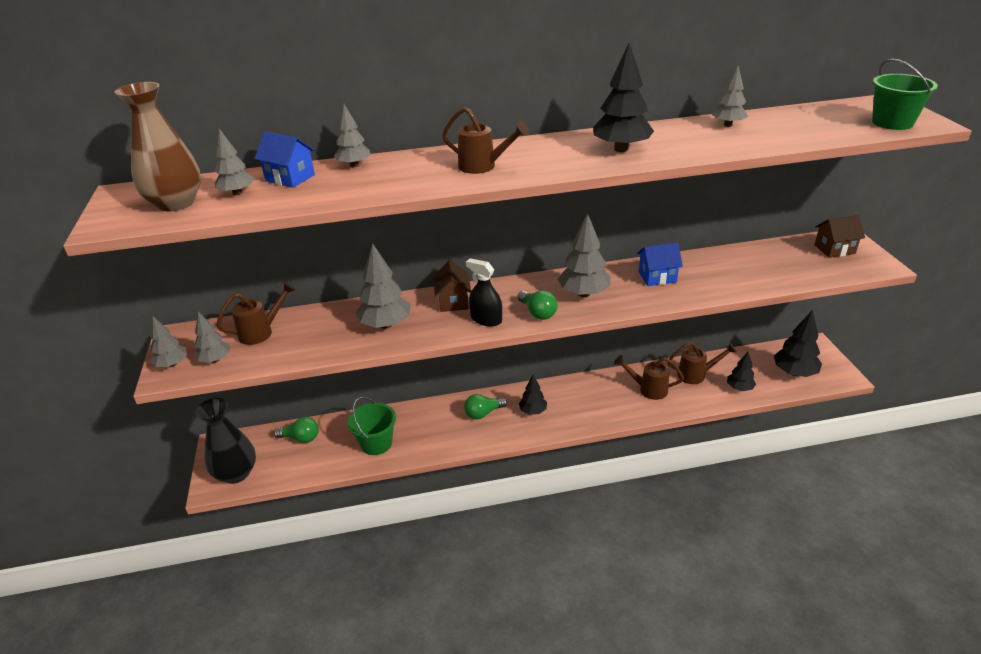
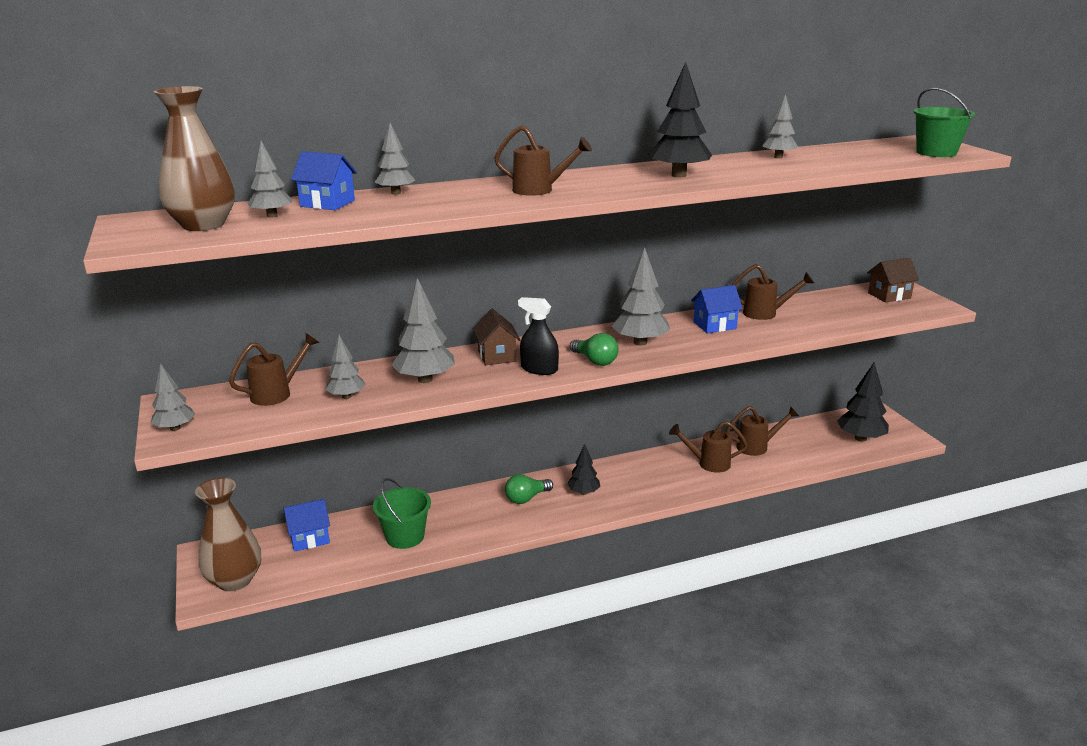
camera: 10 degrees left, 10 degrees down
(215, 360) = (228, 421): grey tree -> grey tree (346, 396)
(236, 473) = (234, 580): black vase -> brown vase
(301, 438) = (309, 538): green light bulb -> blue house
(709, 265) = (766, 313): none -> brown watering can
(739, 388) = (806, 456): black tree -> none

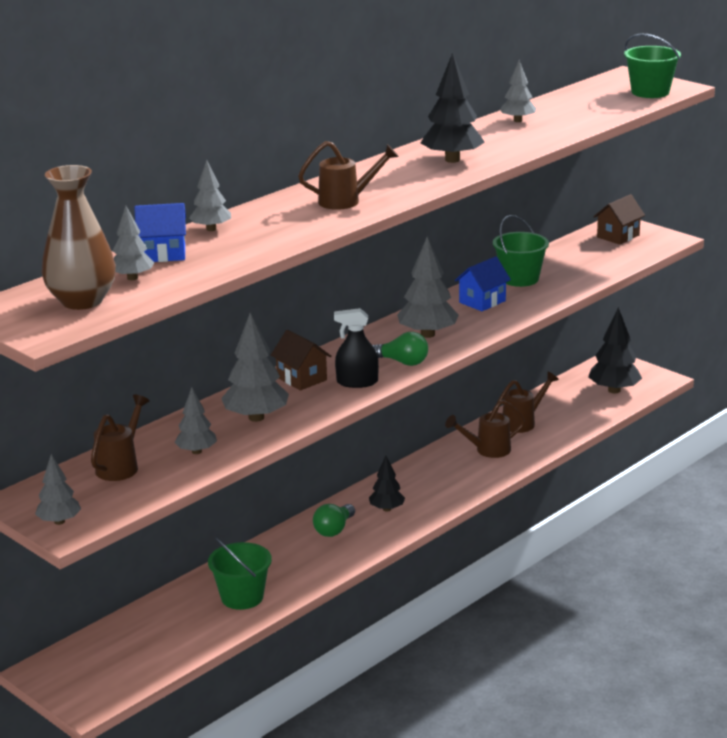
camera: 25 degrees left, 0 degrees up
(234, 580) = (103, 684): brown vase -> none
(309, 538) = (142, 627): blue house -> none
(766, 313) = (520, 279): brown watering can -> green bucket

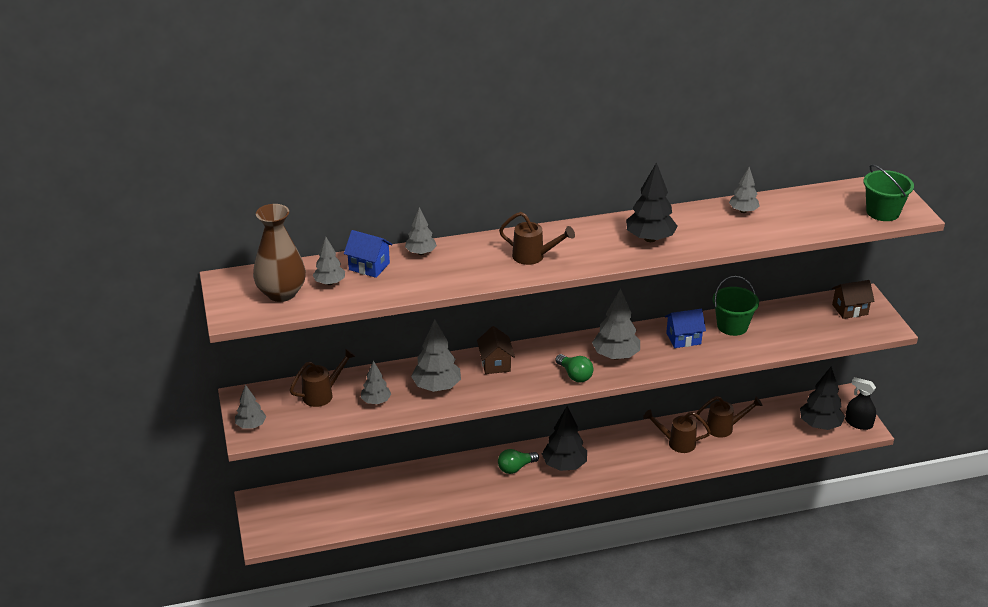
camera: 30 degrees right, 10 degrees up
(242, 597) = (414, 498): green bucket -> none
(357, 382) = (528, 381): black spray bottle -> black spray bottle (858, 423)
(387, 509) = (564, 465): black tree -> black tree, size x1.65

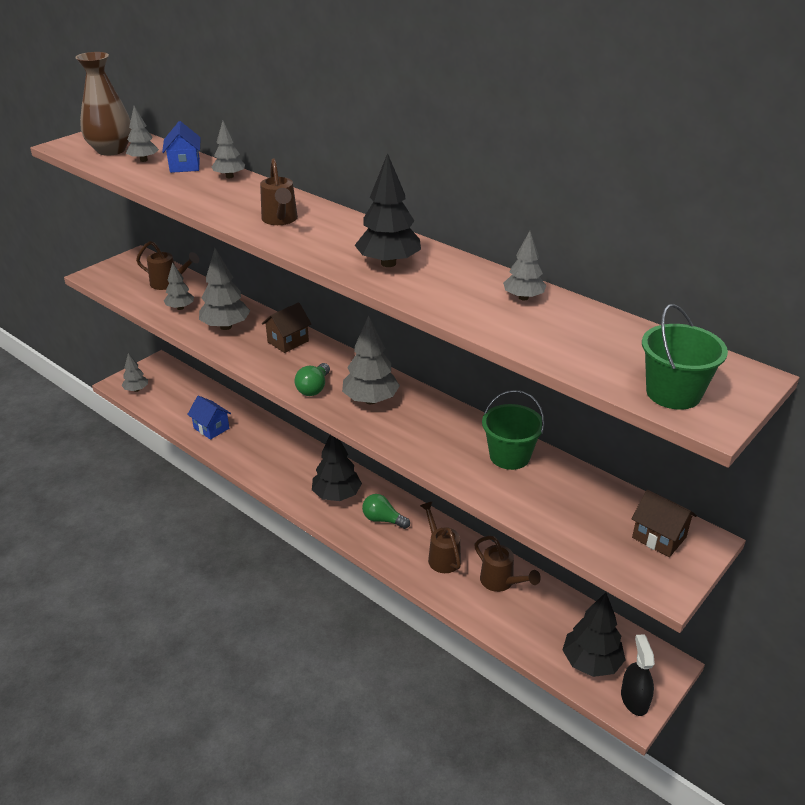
camera: 55 degrees right, 0 degrees up
(251, 425) = (105, 272): grey tree -> grey tree (136, 390)
(515, 468) = (307, 468): green light bulb -> green light bulb (383, 519)
(683, 338) = (447, 431): blue house -> blue house (211, 428)

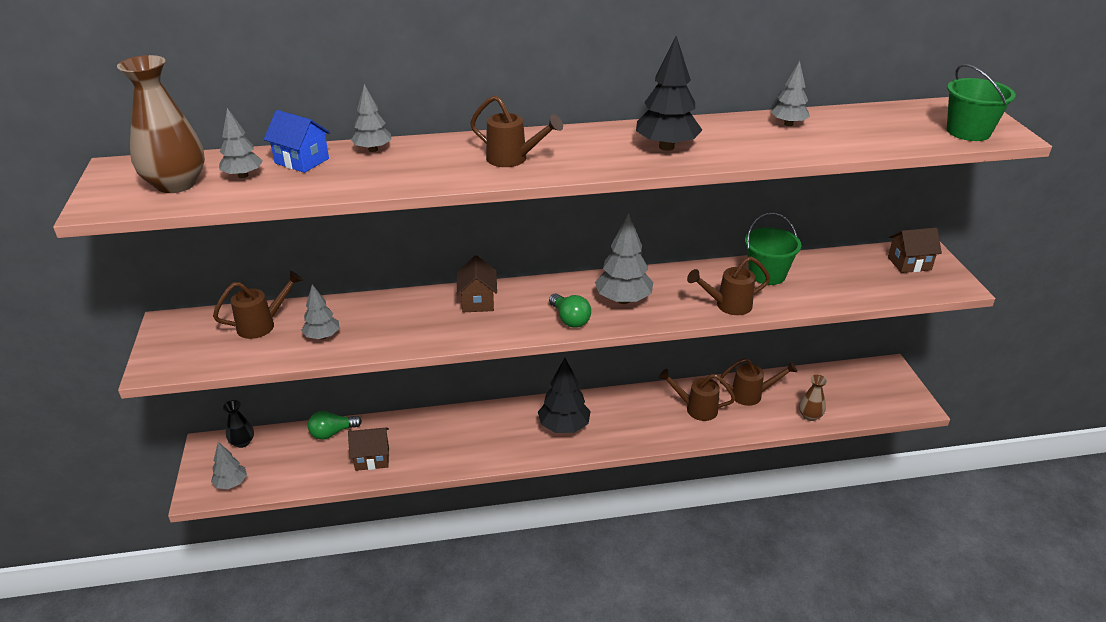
camera: 50 degrees left, 0 degrees up
(174, 372) = (242, 442): none -> black vase
(211, 428) = (372, 458): blue house -> brown house
(226, 327) = (400, 324): grey tree -> none
(383, 519) = (622, 416): green light bulb -> green light bulb (332, 433)
(430, 454) = (727, 305): none -> brown watering can
(519, 635) = (810, 416): none -> brown vase
(591, 662) = (862, 398): black tree -> none
(634, 699) = (907, 399): black spray bottle -> none

